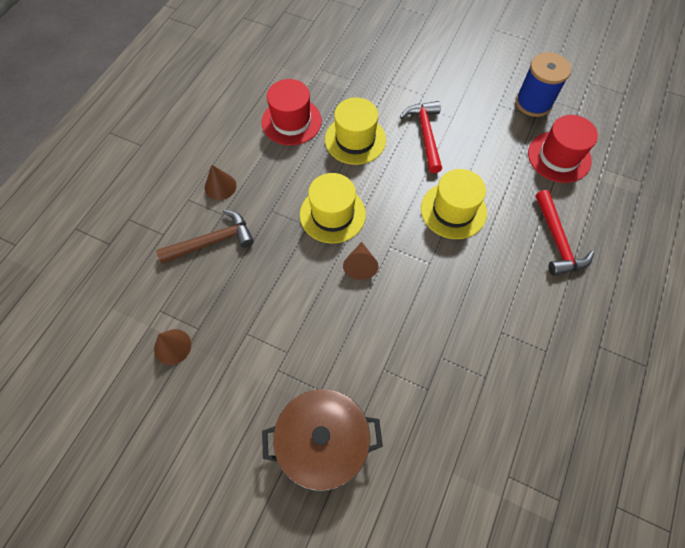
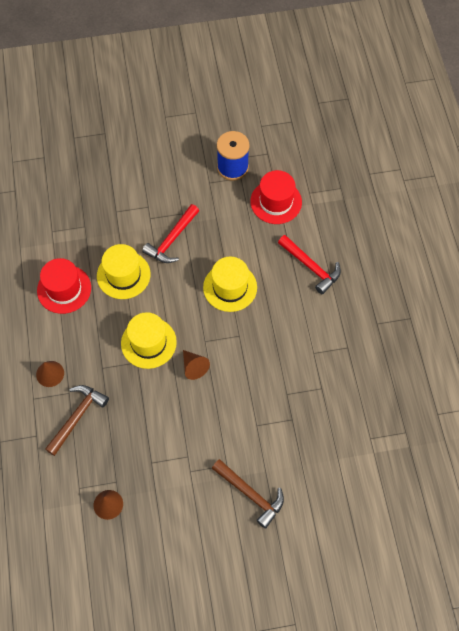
camera: 35 degrees left, 0 degrees up
(323, 442) = (251, 494): brown pot -> brown hammer
(425, 134) = (172, 240): red hammer -> red hammer turned 105 degrees counterclockwise

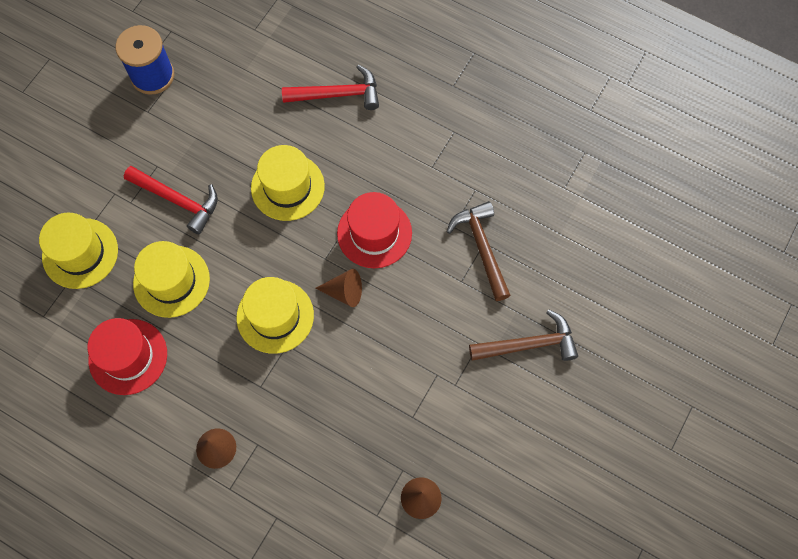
camera: 50 degrees left, 5 degrees up
(77, 417) = (293, 456): brown hammer -> brown hammer (481, 247)
(100, 219) = (80, 253): none -> yellow hat
(172, 240) = (178, 200): red hammer -> red hammer turned 45 degrees counterclockwise
(276, 202) = (233, 67): red hat -> red hat (374, 233)

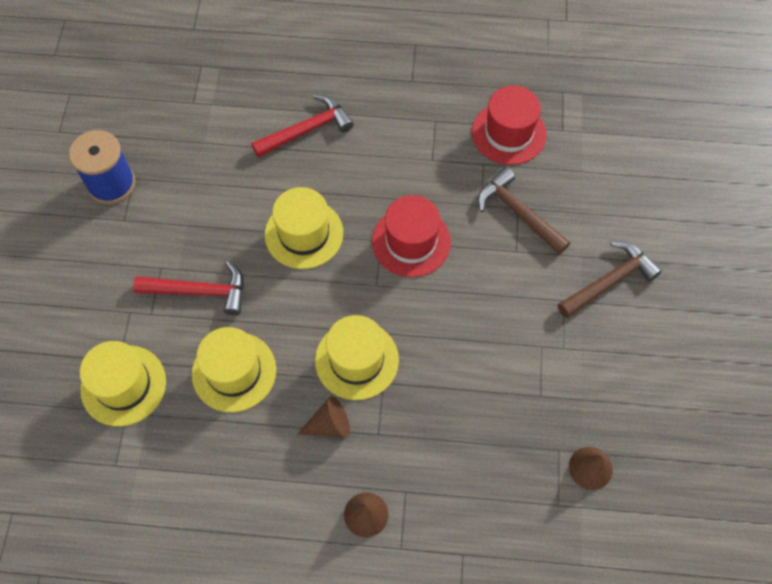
camera: 25 degrees left, 5 degrees down
(128, 356) = (227, 465): red hat -> red hat (508, 133)
(344, 292) = (412, 308): brown cone -> brown cone (329, 424)

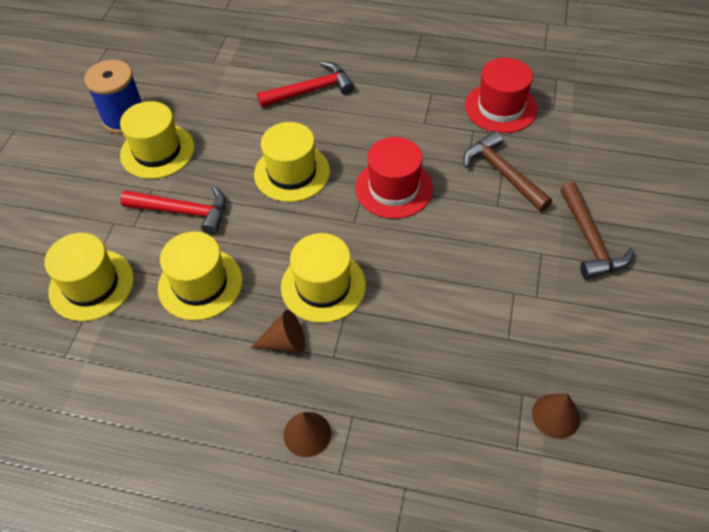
camera: 10 degrees right, 10 degrees down
(156, 221) = (157, 151): none -> yellow hat
(609, 281) = (590, 240): brown hammer -> brown hammer turned 105 degrees clockwise

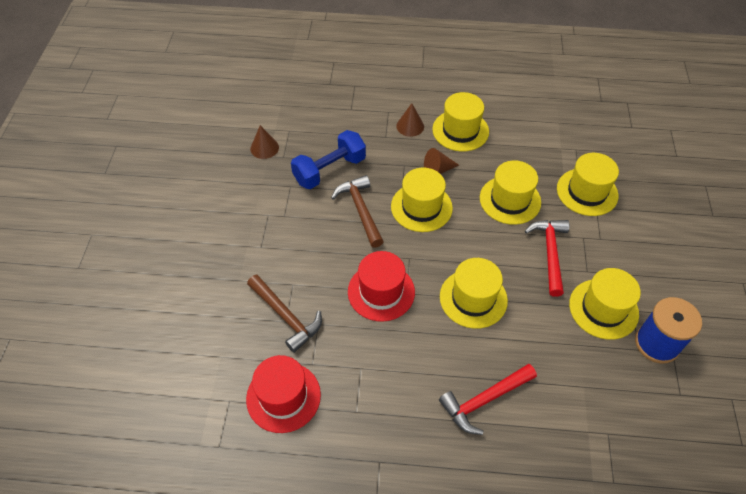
camera: 170 degrees right, 0 degrees up
(183, 211) = (550, 253): red hammer -> red hammer turned 90 degrees clockwise
(226, 414) = (460, 130): none -> yellow hat
(448, 360) = (329, 170): none -> blue dumbbell
(590, 240) = (221, 261): brown hammer -> brown hammer (360, 210)

